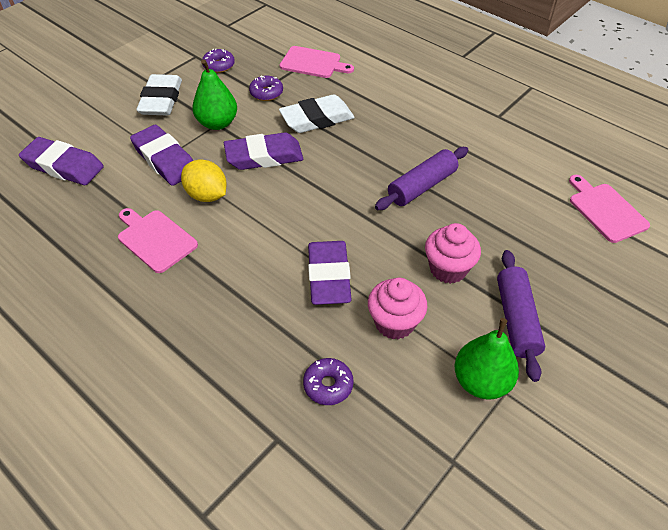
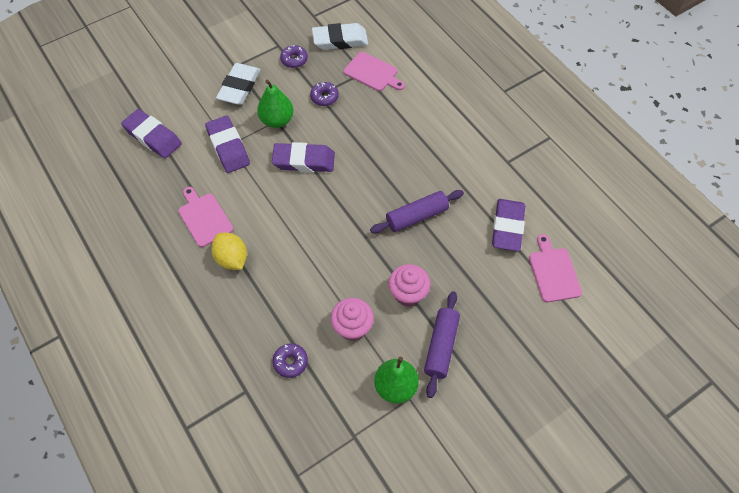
camera: 15 degrees right, 10 degrees up
(207, 195) = (251, 187): yellow lemon -> yellow lemon (232, 259)
(317, 119) = (356, 133): white eraser -> white eraser (340, 40)
(328, 277) = (318, 279): purple eraser -> purple eraser (507, 227)

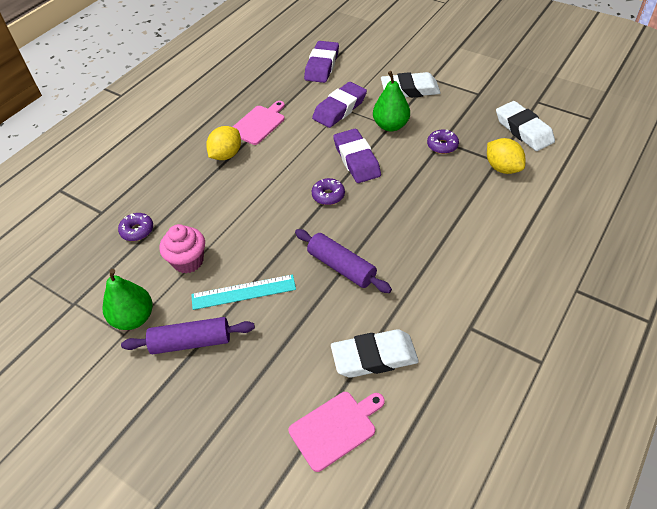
camera: 70 degrees right, 10 degrees down
(294, 60) = (470, 110): purple donut -> purple donut (328, 195)
(372, 73) = (502, 168): pink cutting board -> yellow lemon
(408, 293) = (243, 292): pink cupcake -> turquoise ruler
(507, 227) = (374, 357): purple eraser -> white eraser

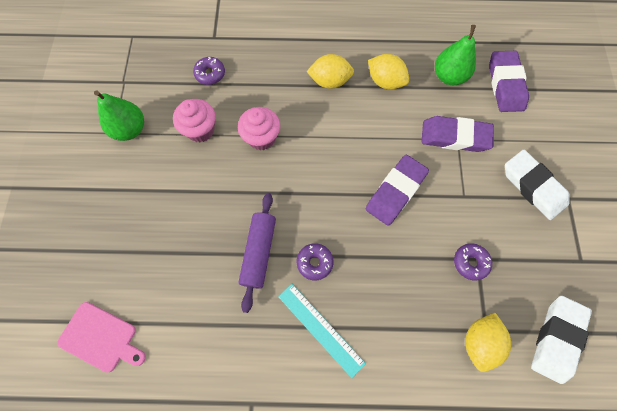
camera: 55 degrees right, 20 degrees up
(191, 342) = (128, 183): purple rolling pin -> none
(237, 221) = (261, 138): none -> pink cupcake
(243, 292) = (192, 190): turquoise ruler -> turquoise ruler (321, 329)
(259, 124) = (385, 81): pink cutting board -> yellow lemon
(322, 66) = (505, 84): purple eraser -> purple eraser turned 75 degrees counterclockwise
(328, 195) = (334, 193): purple donut -> purple donut (314, 262)
(374, 357) = (179, 333): white eraser -> none
(390, 126) = (464, 197): green pear -> green pear (449, 76)

